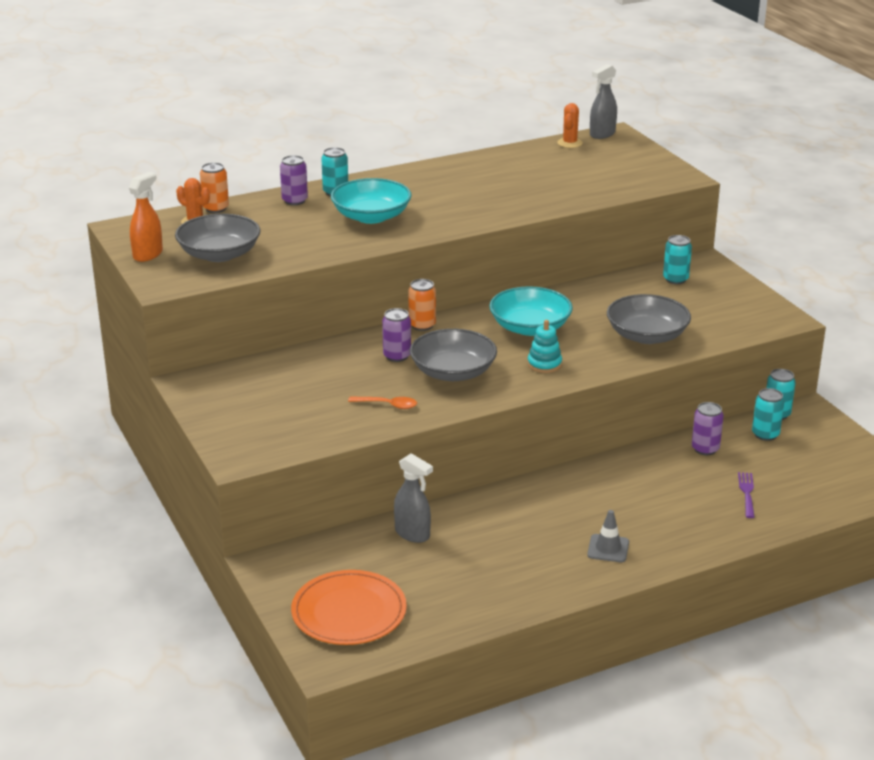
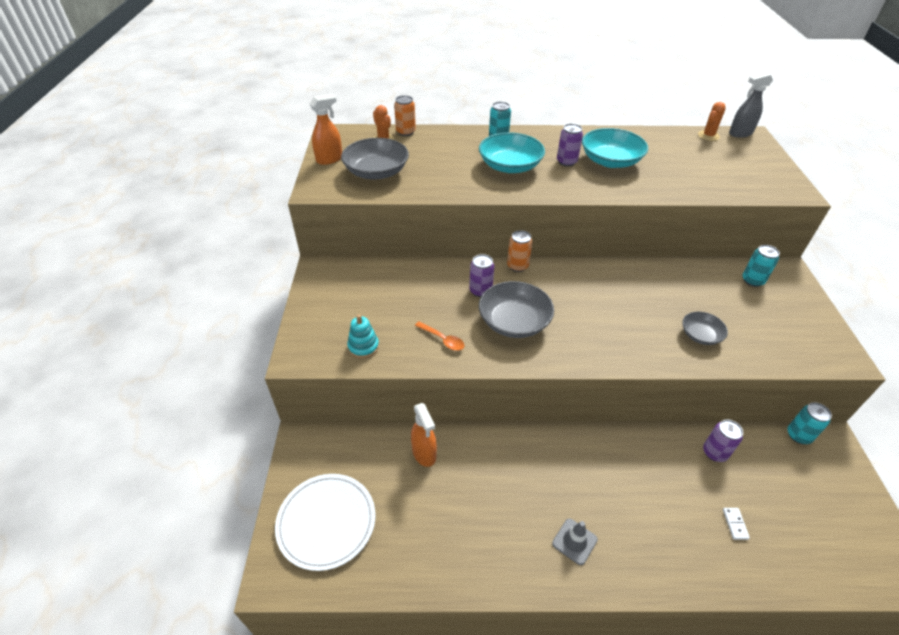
camera: 25 degrees right, 15 degrees up
(294, 201) = (464, 138): purple can -> purple can (566, 162)
(349, 612) = (326, 522): orange plate -> white plate
(412, 534) = (424, 453): grey spray bottle -> orange spray bottle
(530, 327) = (602, 294): turquoise bowl -> turquoise bowl (610, 161)
(544, 364) = (594, 338): turquoise stacking toy -> turquoise stacking toy (363, 347)
(647, 335) = (700, 335): grey bowl -> grey bowl, size x0.57
(747, 493) = (735, 524): purple fork -> white domino
(765, 434) = (779, 456): turquoise can -> none

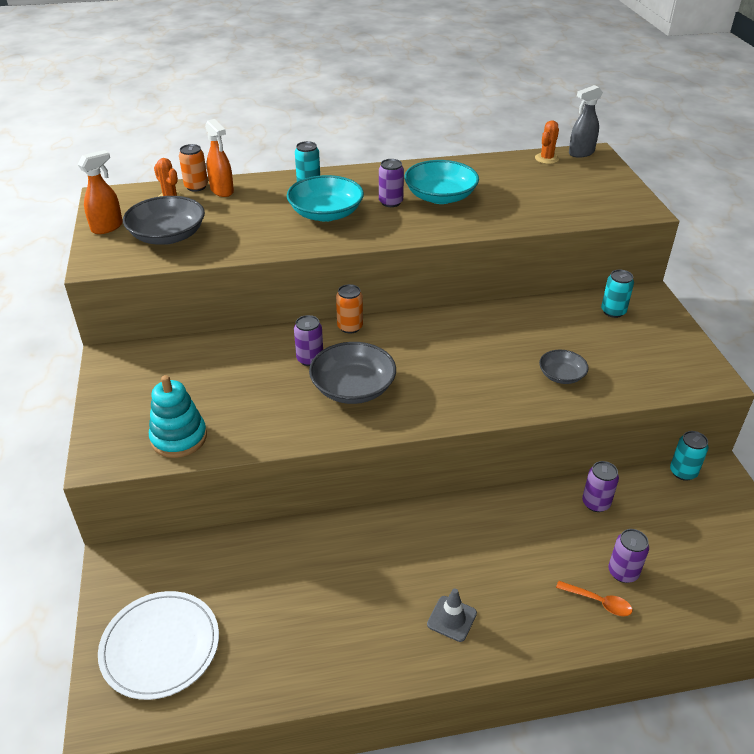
camera: 10 degrees left, 5 degrees down
(363, 347) = (179, 438): turquoise stacking toy -> turquoise stacking toy, size x1.51
(424, 453) = (267, 554): orange spray bottle -> orange spray bottle (222, 191)
(443, 339) = (272, 418): orange spoon -> orange spoon (598, 602)
(735, 524) = (623, 572): white domino -> purple can

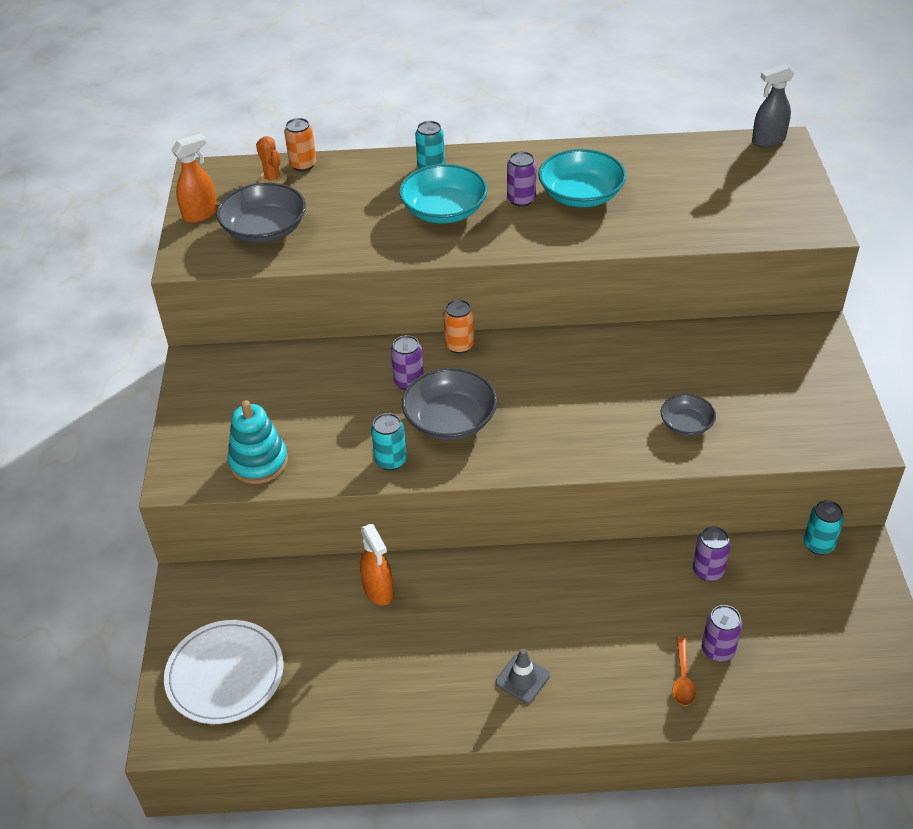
camera: 10 degrees right, 5 degrees up
(222, 191) = (331, 172): orange spray bottle -> orange spray bottle (378, 590)
(546, 158) = (723, 147): orange cactus -> none
(598, 602) = (683, 678): orange spoon -> orange spoon turned 60 degrees clockwise
(613, 311) = (769, 348): turquoise can -> turquoise can (391, 460)

